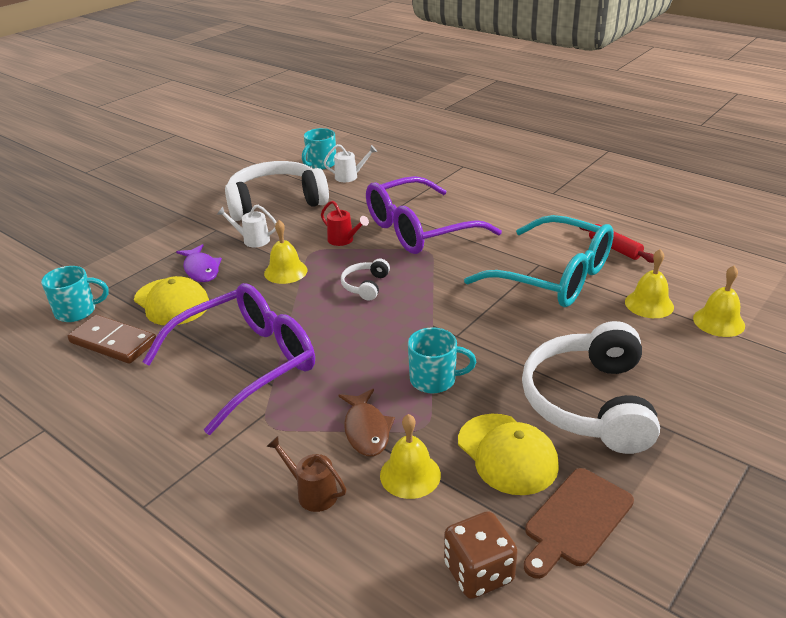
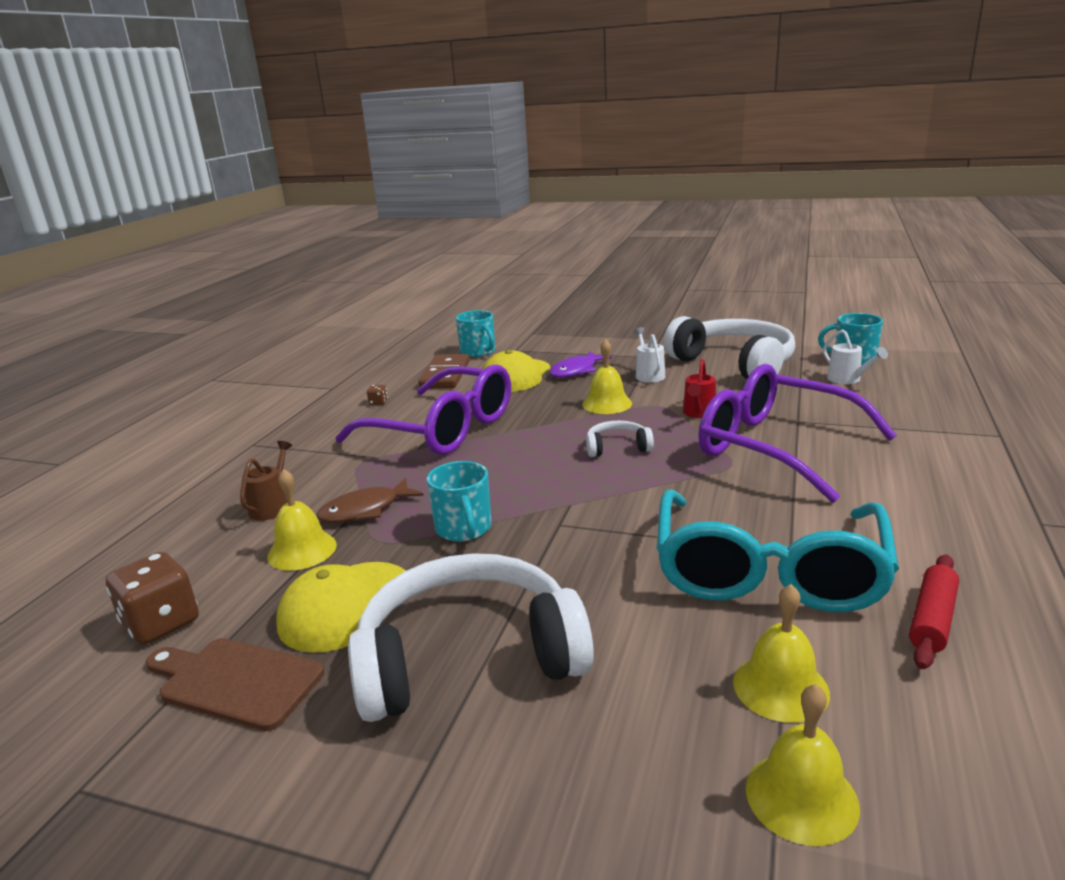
camera: 70 degrees right, 10 degrees down
(132, 397) = (378, 402): none -> brown dice

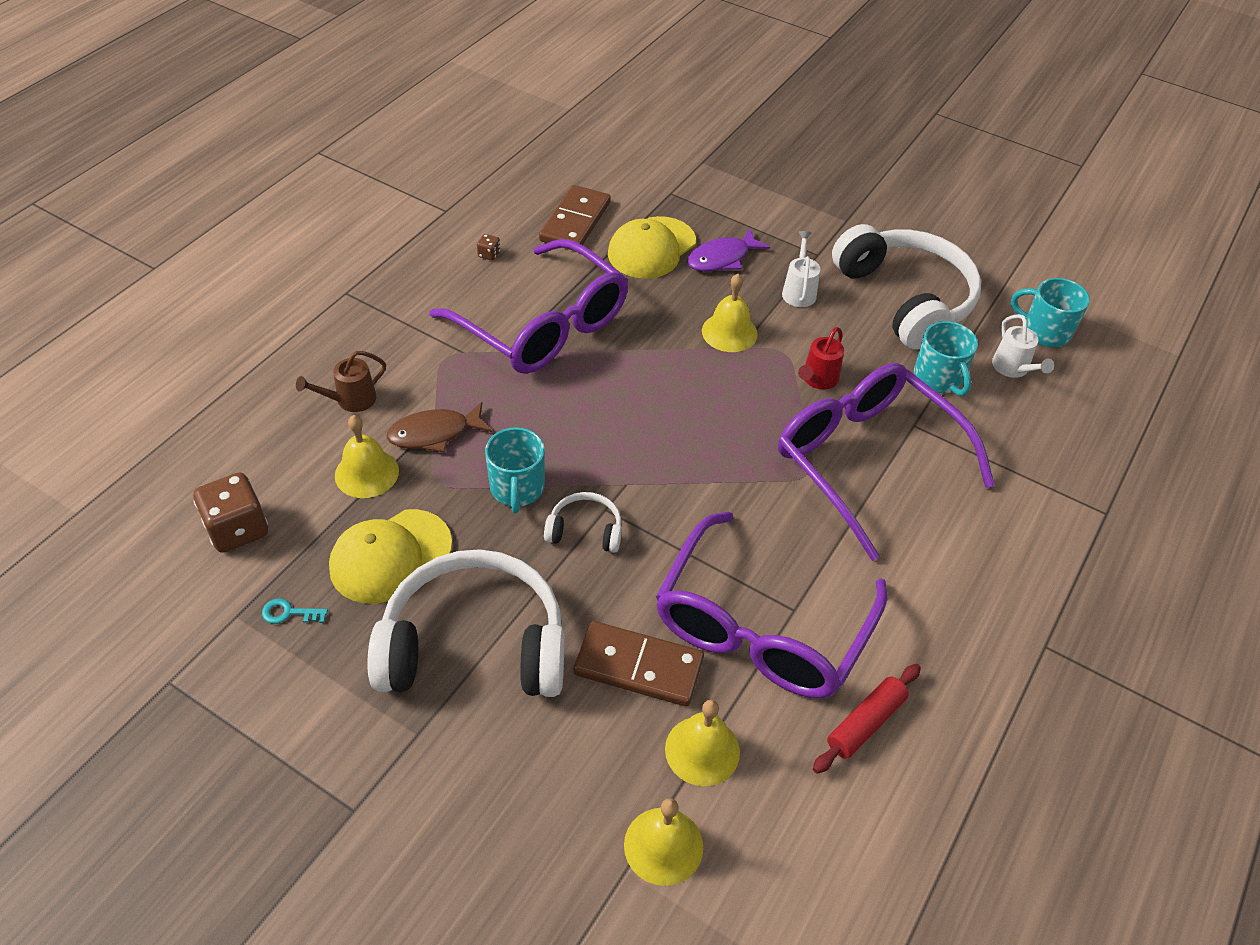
camera: 10 degrees right, 25 degrees up
(235, 681) = (289, 613): brown cutting board -> turquoise key
(272, 506) = (350, 400): brown watering can -> brown watering can turned 150 degrees counterclockwise
(478, 352) = (627, 184): turquoise mug -> turquoise mug (938, 378)
(617, 447) = (707, 411): white headphones -> white headphones (585, 530)
(662, 632) = (638, 667): none -> brown domino
(768, 572) = (761, 628): turquoise glasses -> purple glasses

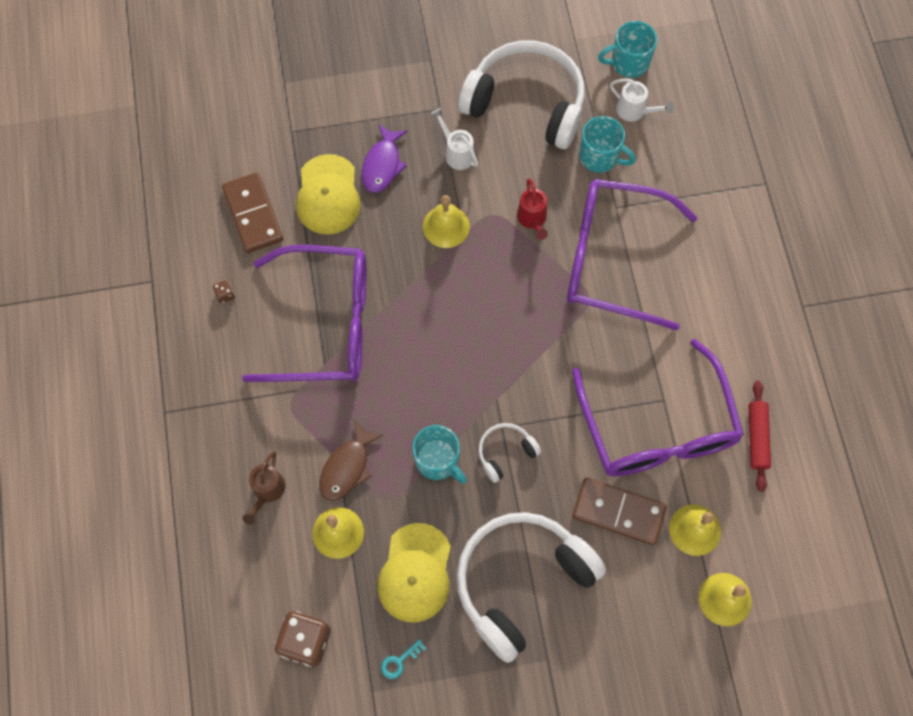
camera: 40 degrees left, 20 degrees up
(638, 667) = (618, 512): brown domino -> brown domino turned 45 degrees clockwise

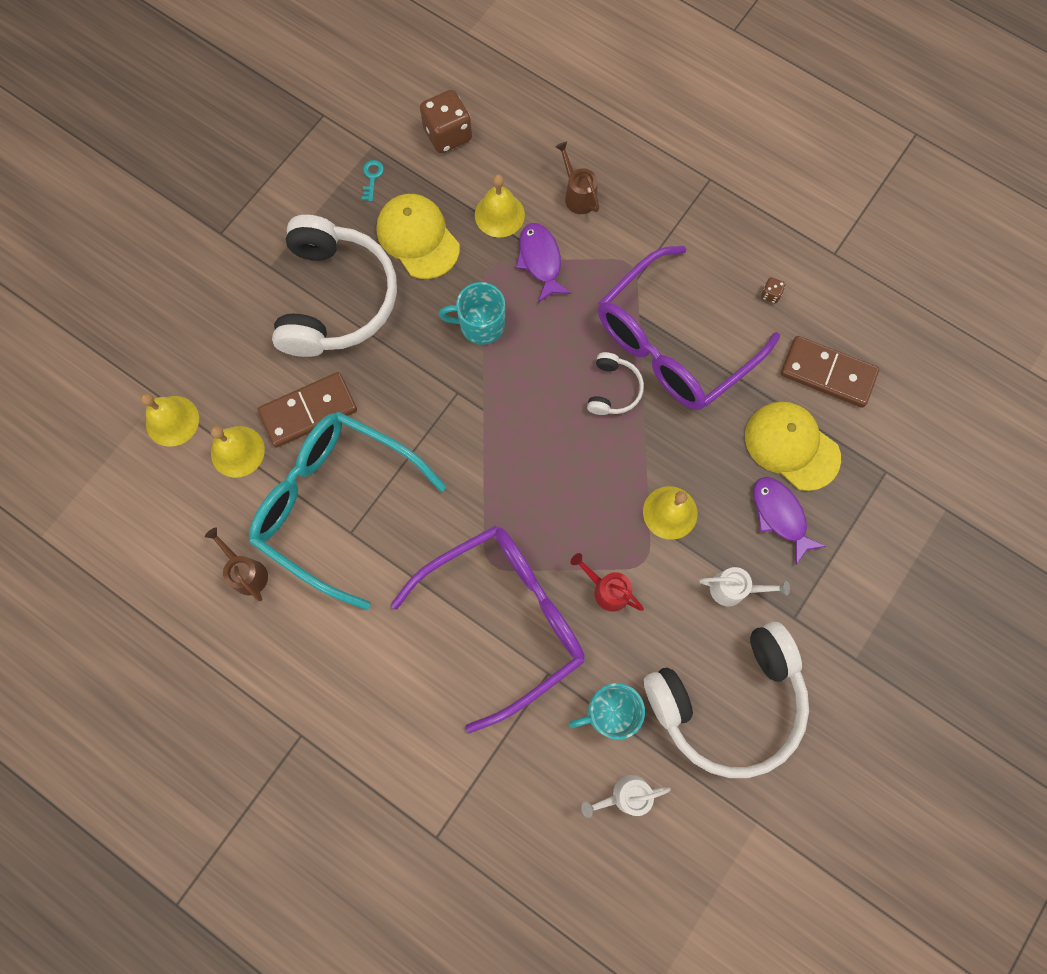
camera: 135 degrees right, 5 degrees up
(347, 467) = (540, 260): brown fish -> purple fish
(505, 452) = (436, 376): white headphones -> white headphones (613, 389)
(629, 62) = (682, 848): turquoise mug -> none
(657, 428) = (335, 504): purple glasses -> turquoise glasses
(757, 438) = (246, 572): red rolling pin -> brown watering can

